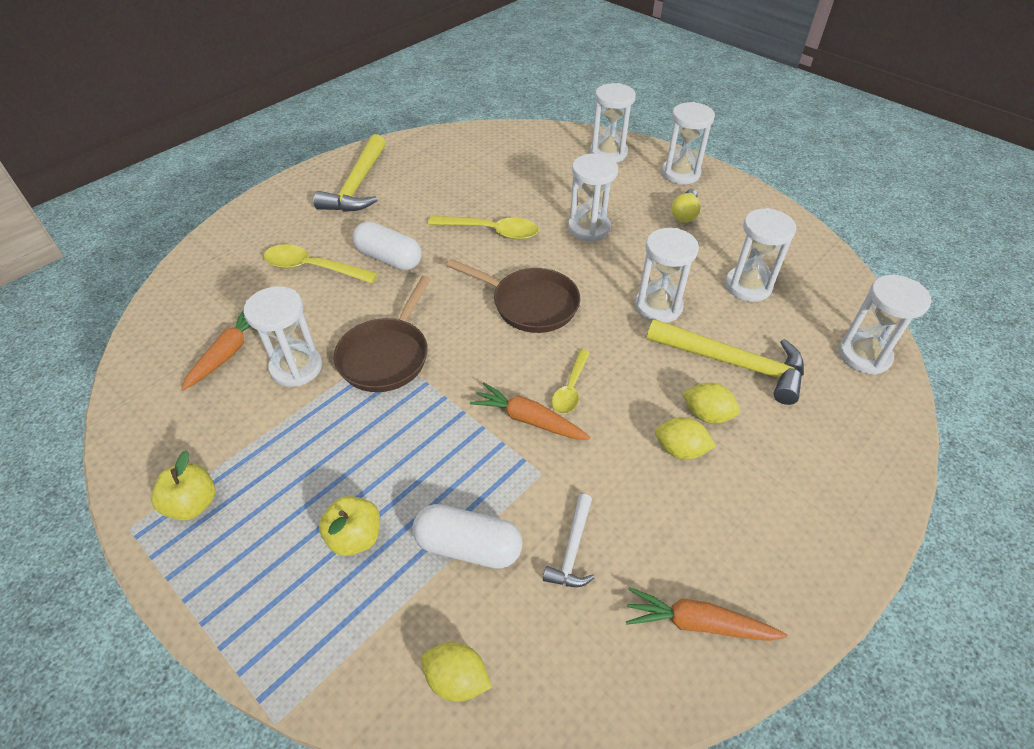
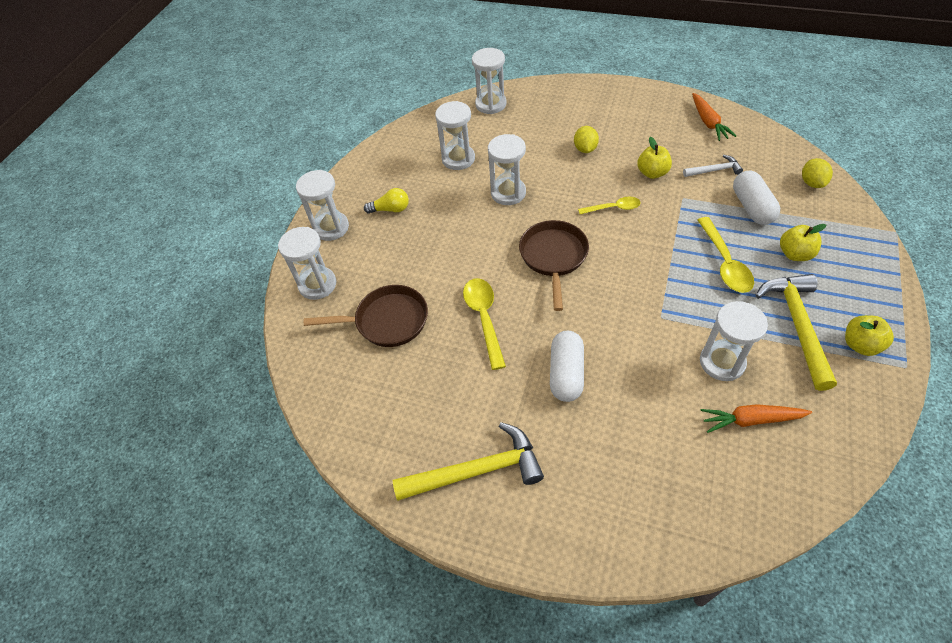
camera: 110 degrees left, 5 degrees up
(312, 268) = (618, 426): yellow spoon -> yellow spoon (725, 263)
(386, 356) = (666, 313): brown pan -> brown pan (387, 321)
(528, 419) = (652, 217): orange carrot -> none
(589, 228) = (441, 258): white hourglass -> none
(612, 465) = (652, 173): none -> yellow apple
(680, 450) = (618, 152): yellow lemon -> none
(733, 363) = (536, 149): yellow hammer -> yellow hammer (797, 325)

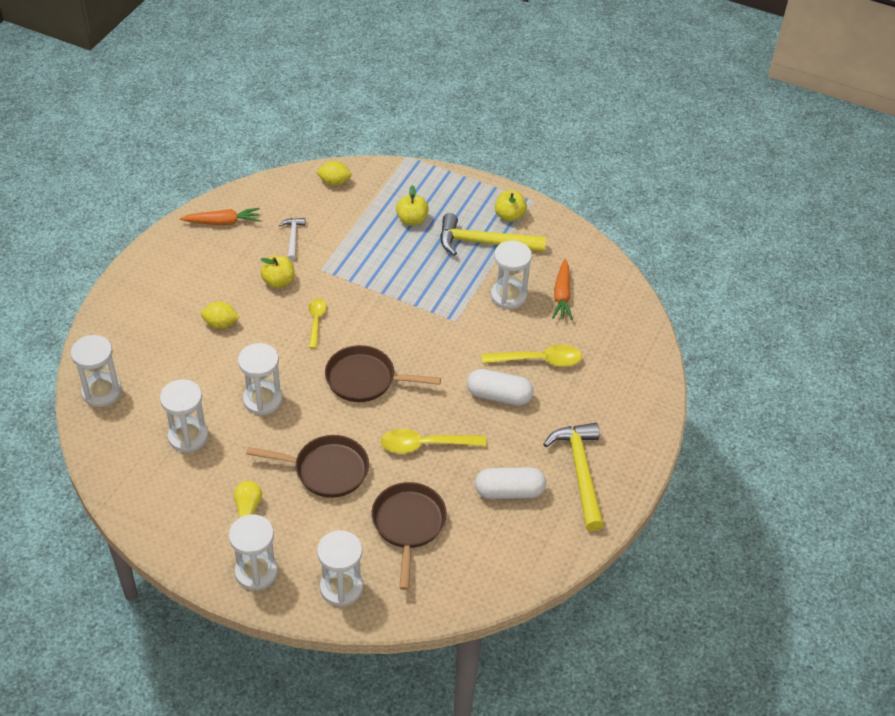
camera: 90 degrees left, 5 degrees down
(440, 250) = (326, 470): none -> brown pan
(725, 263) = (408, 264): yellow spoon -> yellow spoon (538, 360)
(751, 207) = (349, 228): white capsule -> white capsule (509, 491)

